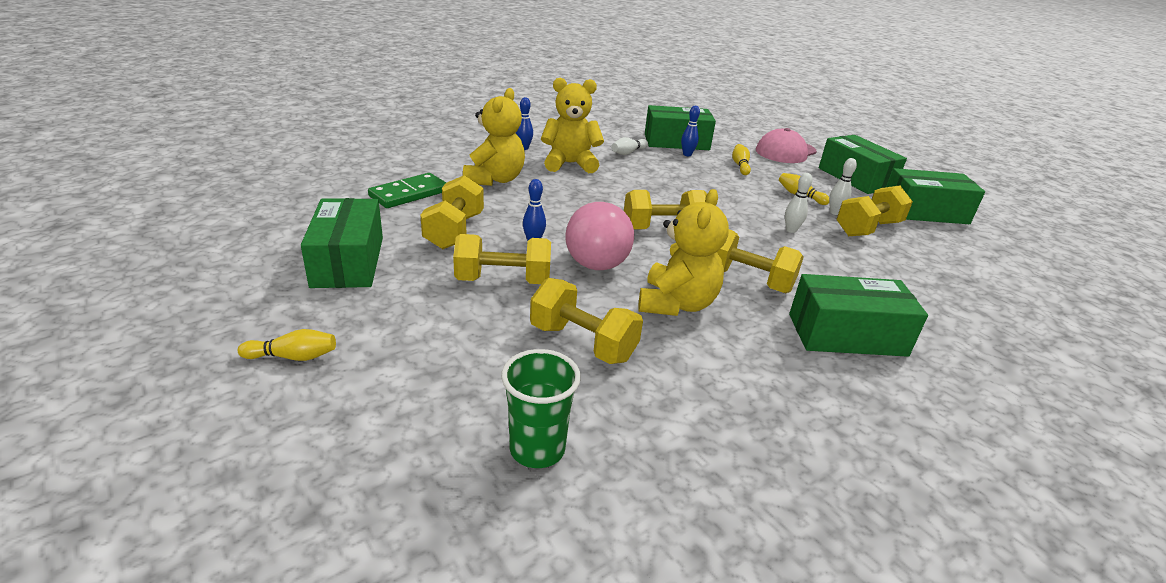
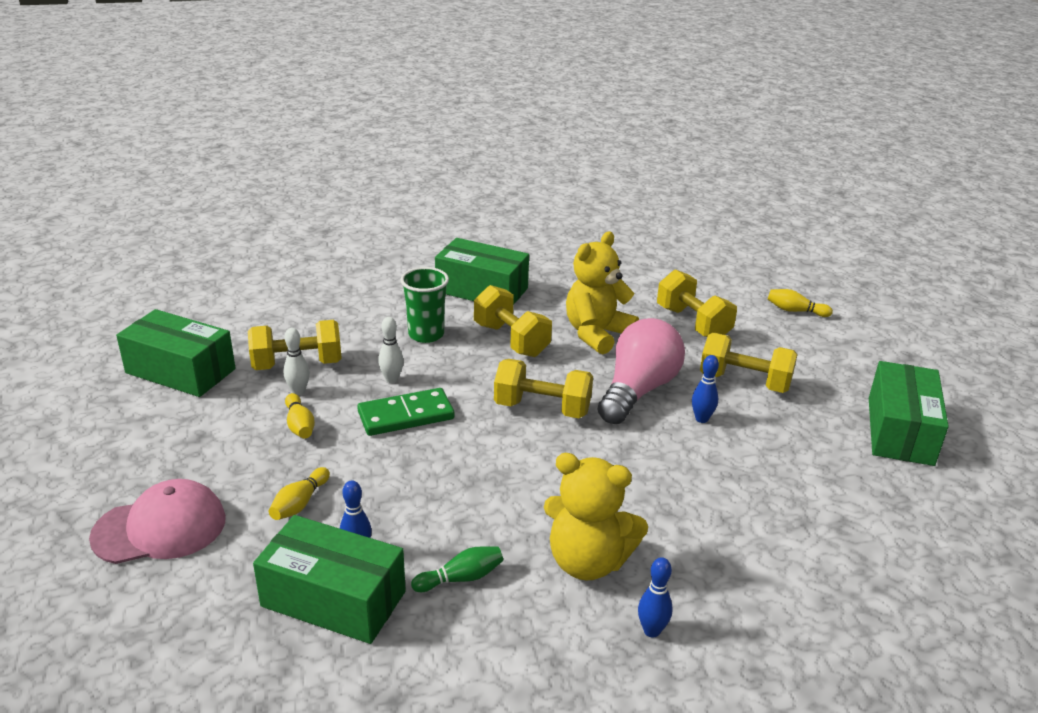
camera: 155 degrees left, 0 degrees up
(293, 357) = (911, 354): yellow bowling pin -> yellow bowling pin (795, 311)
(409, 194) = (853, 530): green domino -> green domino (406, 416)
(454, 231) = (790, 450): yellow dumbbell -> none
(495, 179) = (725, 541): yellow teddy bear -> none
(537, 449) = (744, 281): green cup -> green cup (426, 334)
(628, 152) = (461, 578): white bowling pin -> green bowling pin
(855, 178) = (158, 441): green box -> none

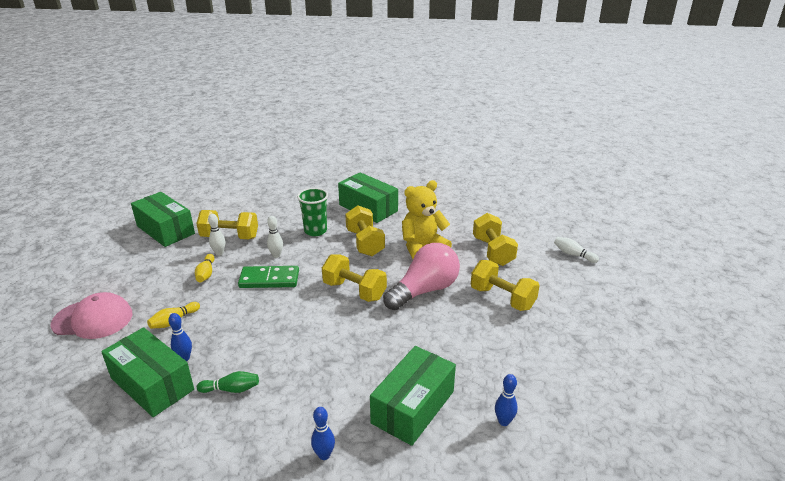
camera: 20 degrees right, 0 degrees up
(588, 562) = (315, 398): yellow teddy bear -> none
(701, 419) = (455, 318): blue bowling pin -> blue bowling pin (503, 421)
(795, 311) = (573, 254): yellow bowling pin -> white bowling pin
(900, 431) = (596, 355): green box -> green box (413, 407)

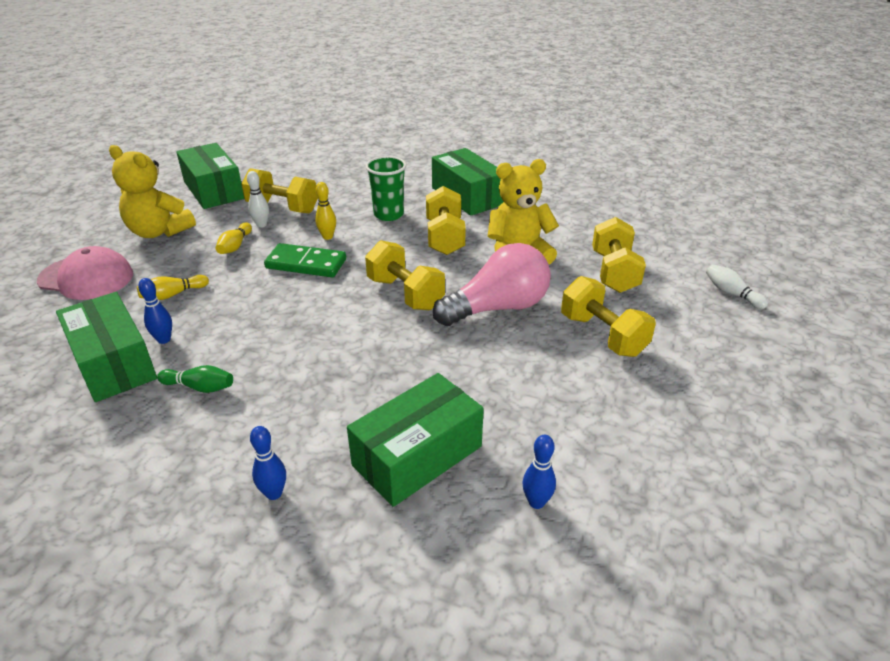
camera: 15 degrees right, 5 degrees up
(136, 271) = (159, 232): none -> yellow teddy bear
(276, 255) = (327, 237): white bowling pin -> yellow bowling pin

